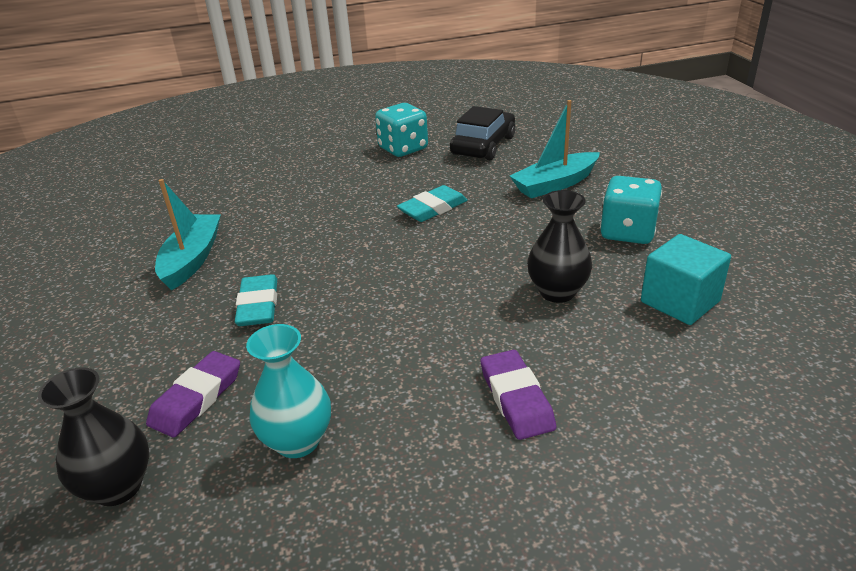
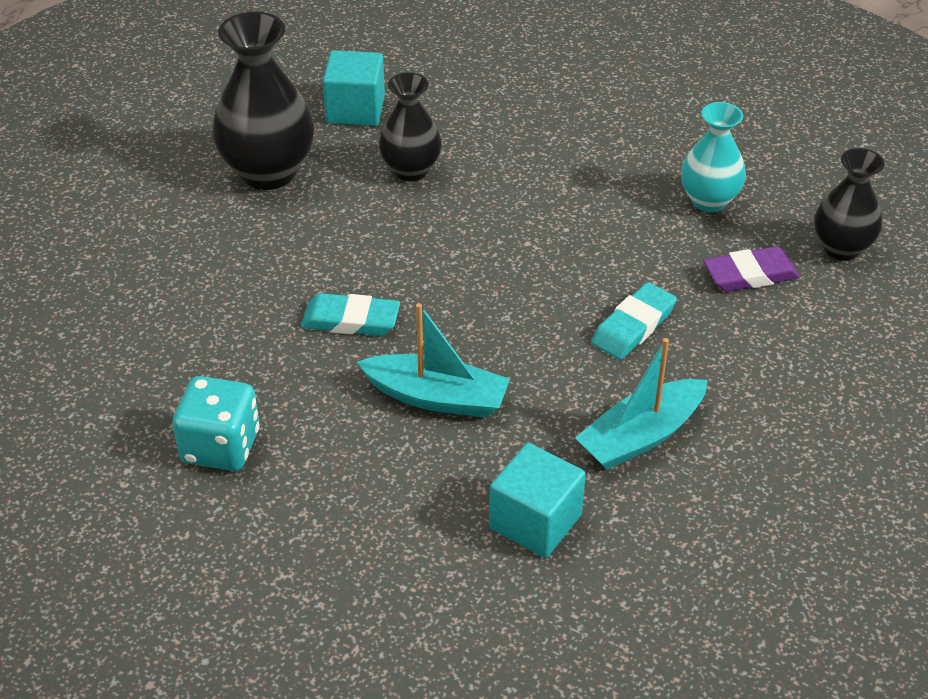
camera: 135 degrees left, 10 degrees up
(217, 203) = (535, 521): none -> turquoise cube
(483, 146) = (145, 372): black car -> none
(516, 398) = (553, 134): purple eraser -> none
(555, 184) = (206, 259): turquoise boat -> turquoise boat (437, 397)
(627, 232) = (268, 172): turquoise dice -> black vase

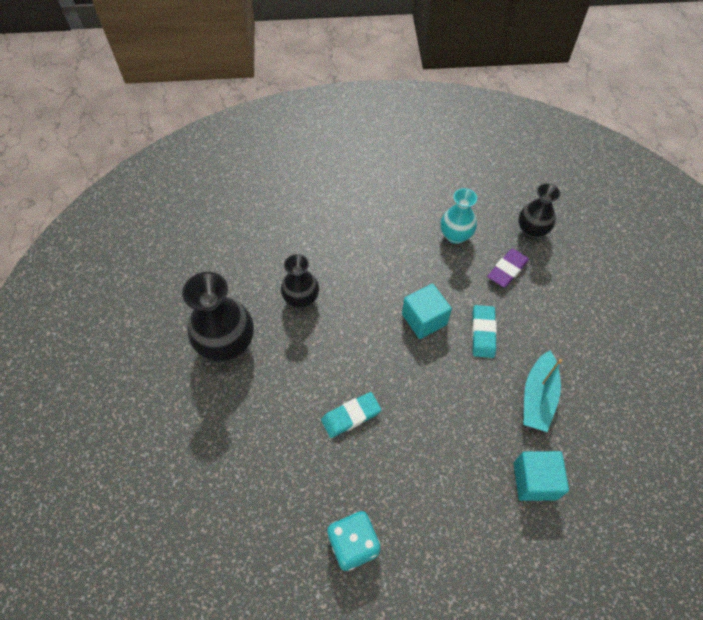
camera: 35 degrees left, 15 degrees up
(355, 109) = (239, 275): turquoise cube -> turquoise cube (424, 319)
(437, 397) = (431, 437): turquoise boat -> none

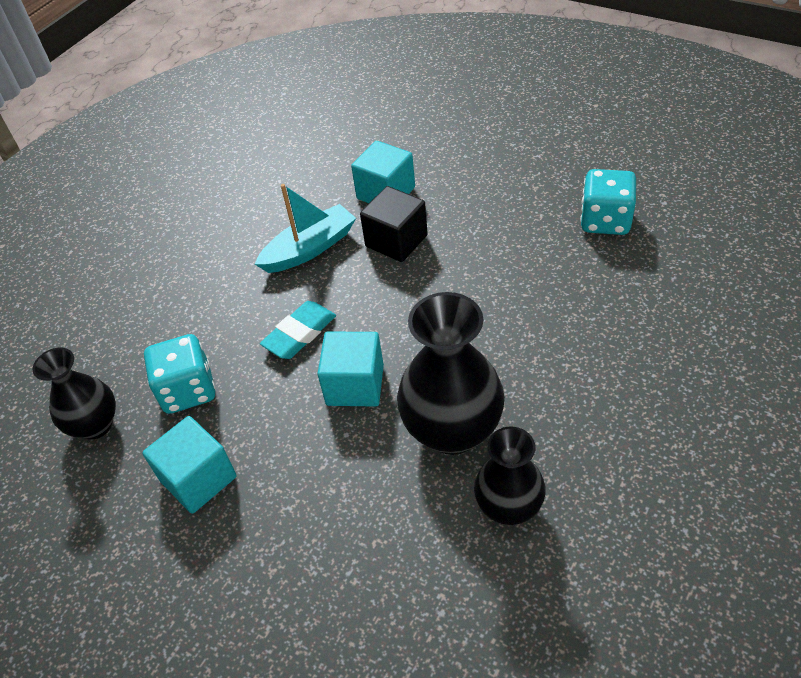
camera: 140 degrees left, 10 degrees down
(227, 344) = (667, 495): black vase -> black vase (452, 430)
(351, 416) = (534, 323): turquoise eraser -> none
(455, 235) = (198, 479): turquoise vase -> turquoise cube
(487, 436) = (396, 241): none -> black cube
(507, 270) = (188, 390): purple eraser -> turquoise dice

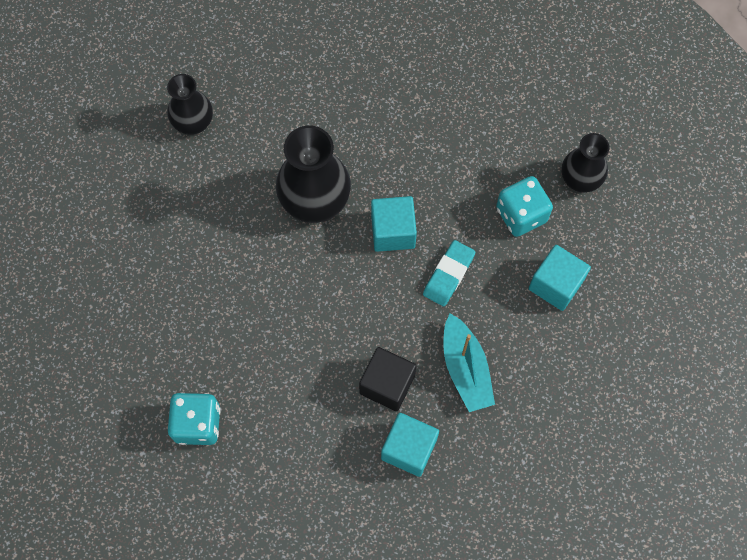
camera: 165 degrees right, 20 degrees up
(198, 479) = (486, 148): turquoise cube -> turquoise cube (555, 284)
(310, 248) = (465, 369): turquoise boat -> turquoise boat turned 60 degrees counterclockwise
(508, 507) = (272, 151): black vase -> black vase (193, 123)

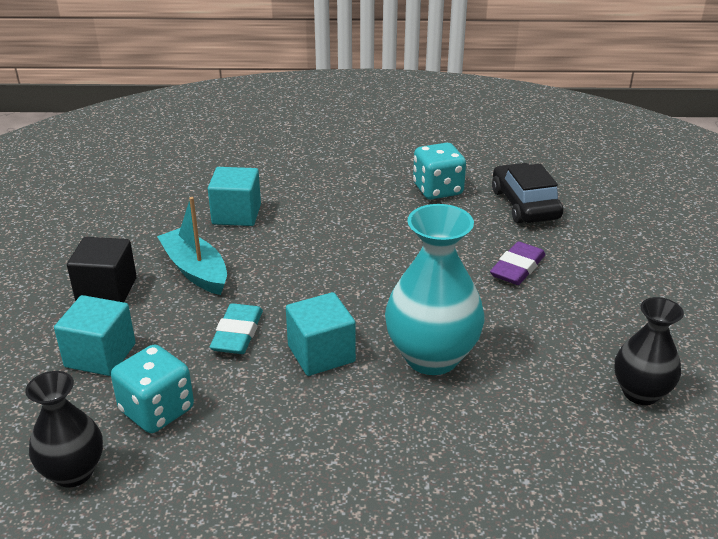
camera: 160 degrees right, 35 degrees down
(130, 368) = (525, 204): none -> black car
(194, 278) = (517, 268): none -> purple eraser
(315, 202) = (431, 357): black vase -> turquoise vase
(387, 384) = (274, 244): black cube -> black cube (106, 290)

